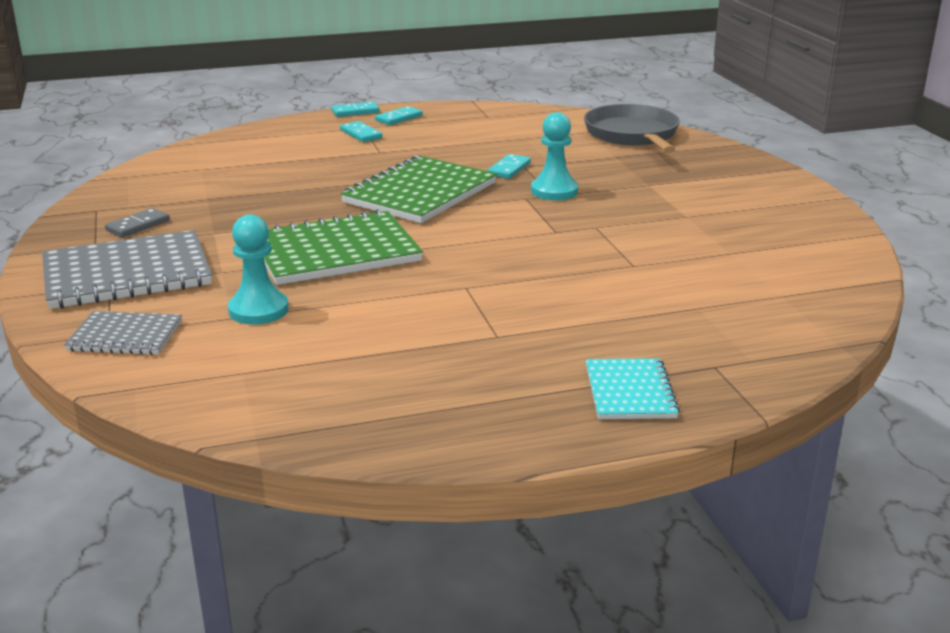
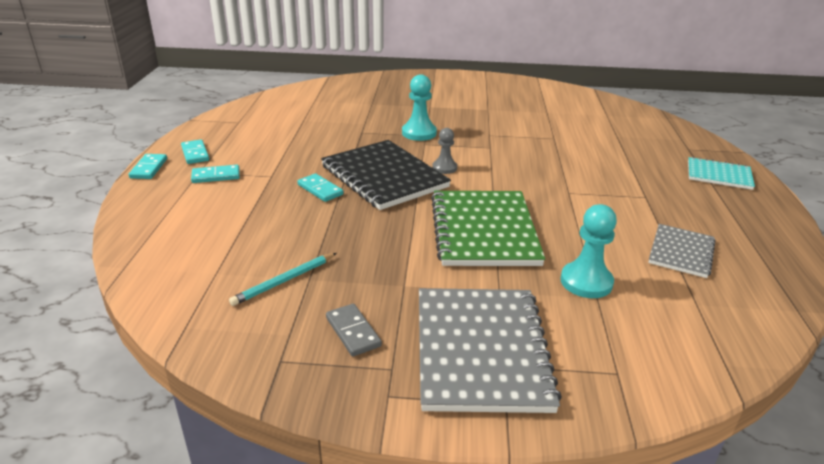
camera: 70 degrees left, 5 degrees up
(125, 336) = (625, 362): grey notebook -> grey notebook (681, 252)
(199, 191) = (284, 281): none -> turquoise pencil
(420, 193) = (384, 176): green notebook -> black notebook
(470, 216) = (444, 168): none -> grey pawn
(509, 169) = (363, 138): turquoise domino -> turquoise domino (320, 190)
(633, 135) = (337, 90): grey pan -> none

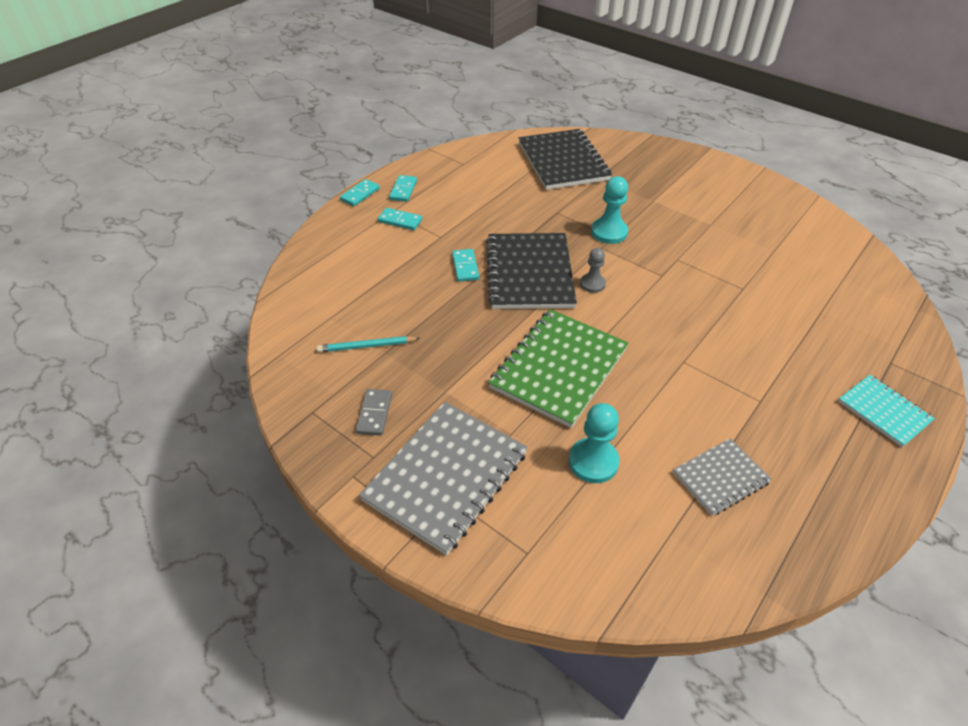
camera: 35 degrees right, 15 degrees up
(330, 100) = (563, 161): none -> black notebook

